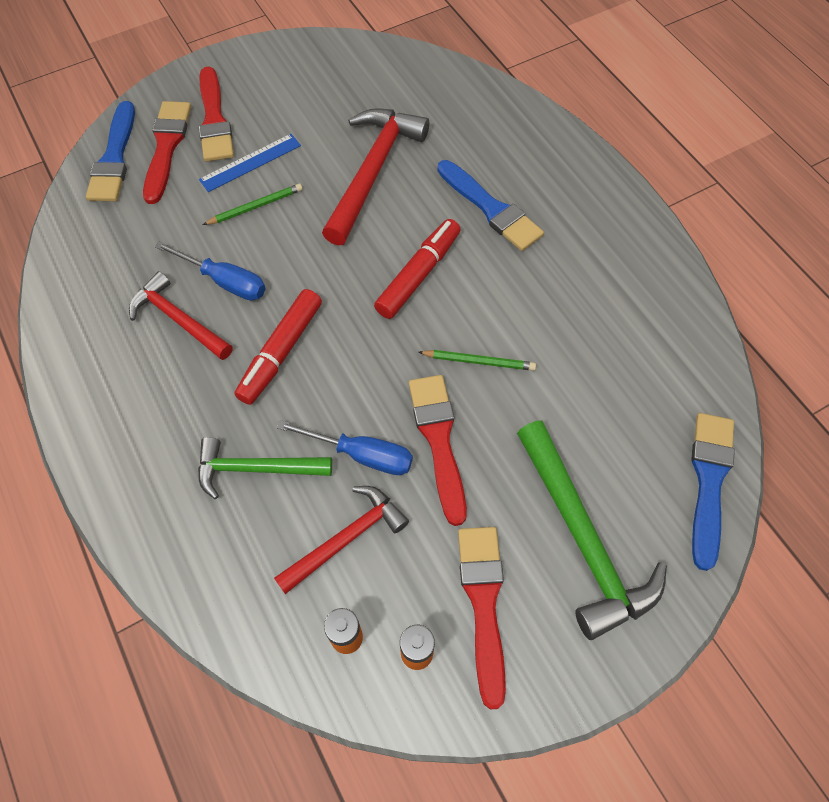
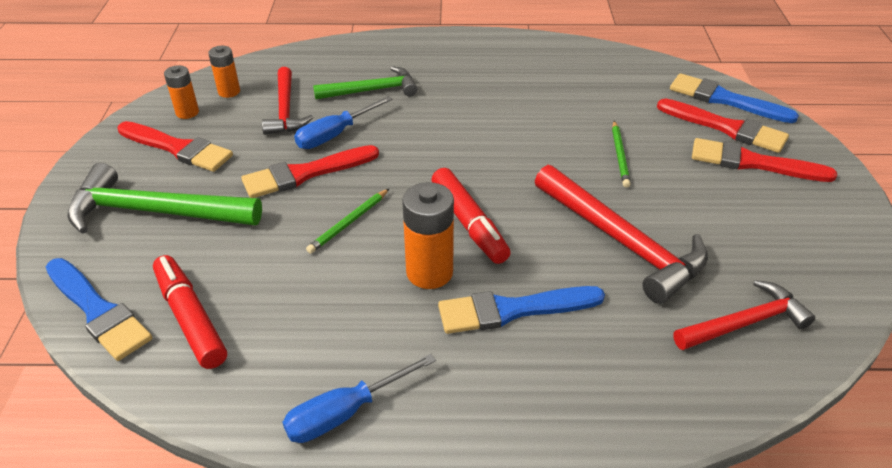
camera: 120 degrees right, 20 degrees down
(178, 319) = (525, 90): red hammer -> red hammer (745, 323)
(225, 281) = (545, 119): blue screwdriver -> blue screwdriver (345, 413)
(250, 163) = (679, 168): blue ruler -> none
(255, 469) = (372, 90): green hammer -> green hammer turned 45 degrees clockwise
(281, 352) = (455, 126): red marker -> red marker (191, 318)
(439, 441) = (305, 173): red brush -> red brush turned 135 degrees clockwise
(492, 274) = (429, 272): none -> orange battery

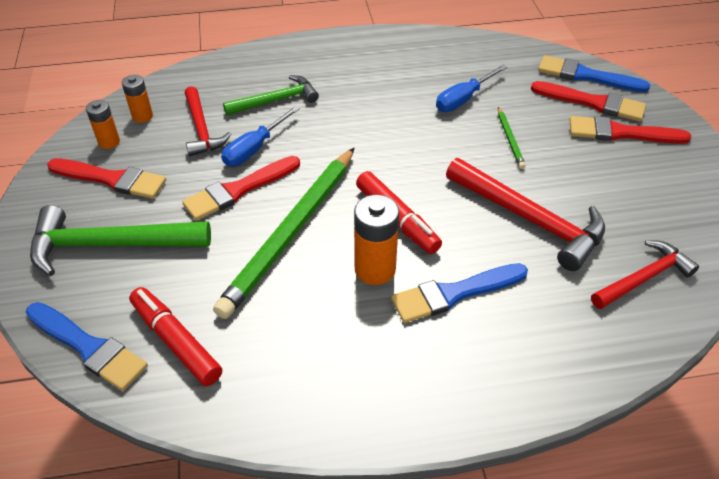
camera: 10 degrees left, 5 degrees up
(345, 413) = (337, 406): blue screwdriver -> blue screwdriver (463, 99)
(349, 223) = (292, 232): green pencil -> green pencil, size x2.41

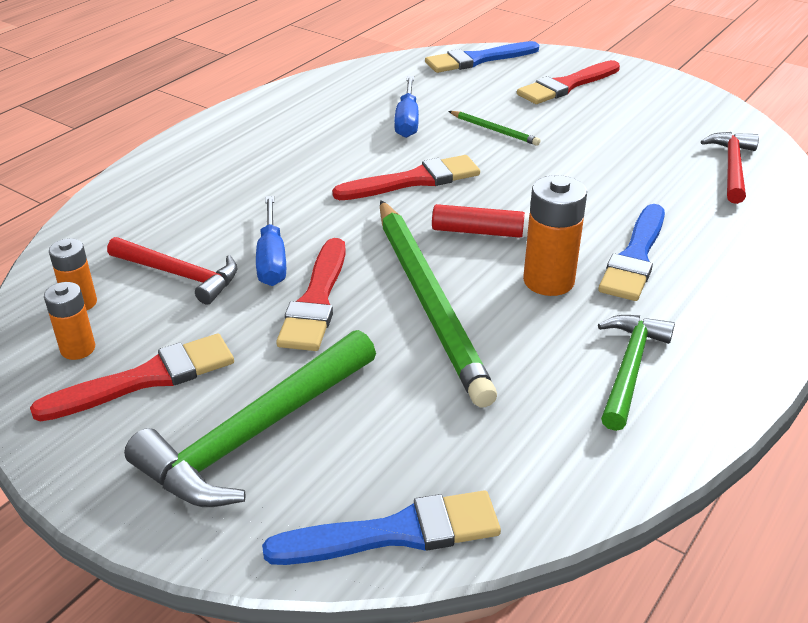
camera: 45 degrees left, 10 degrees down
(176, 341) = (475, 457): red marker -> none
(277, 100) = (224, 208): green hammer -> green hammer (630, 367)
(530, 220) = (602, 175): red hammer -> none
(592, 103) = (513, 75): red brush -> red brush (413, 180)

